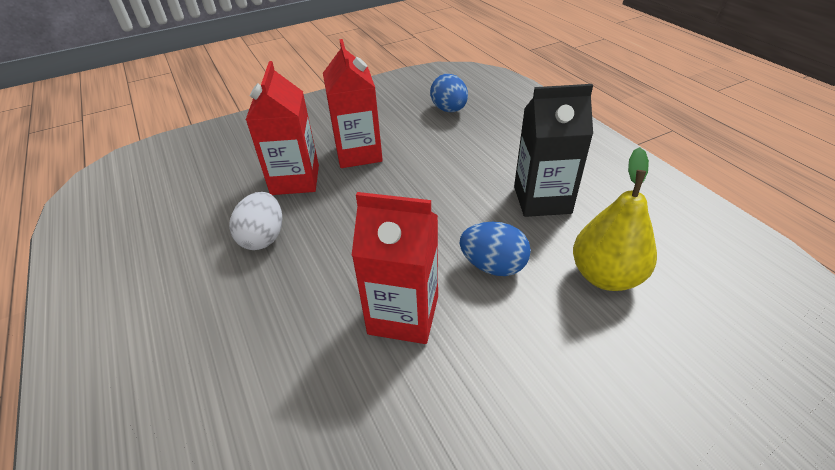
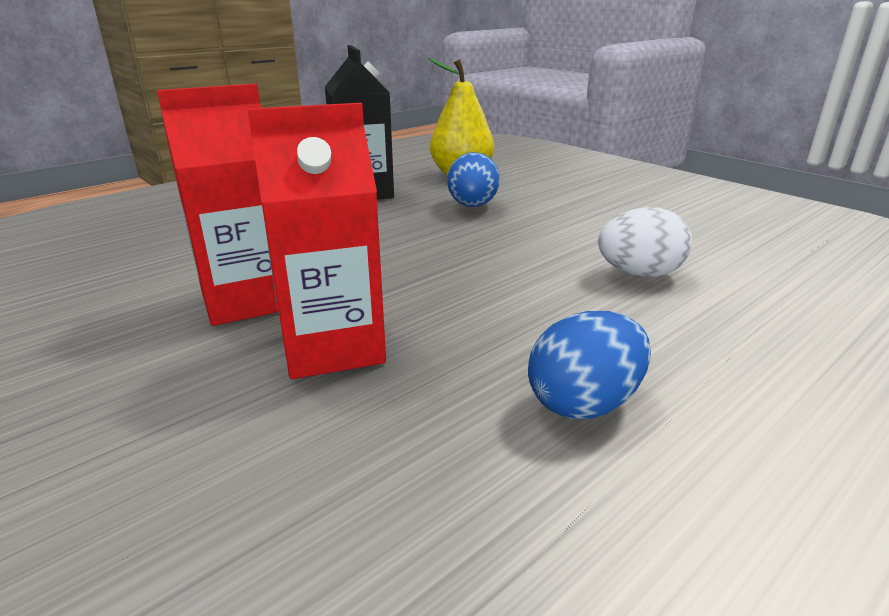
camera: 105 degrees left, 15 degrees down
(263, 238) = (501, 340): white egg -> white egg (639, 274)
(403, 315) = (563, 234): red carton -> none
(449, 110) = (126, 245): blue egg -> blue egg (584, 403)

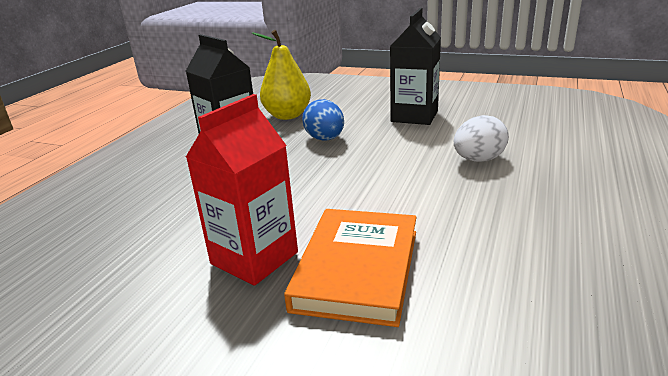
camera: 25 degrees left, 0 degrees up
(332, 347) = (357, 269): red carton -> orange book
(584, 403) = (534, 249): blue egg -> none
(612, 206) = (414, 116): none -> black carton

